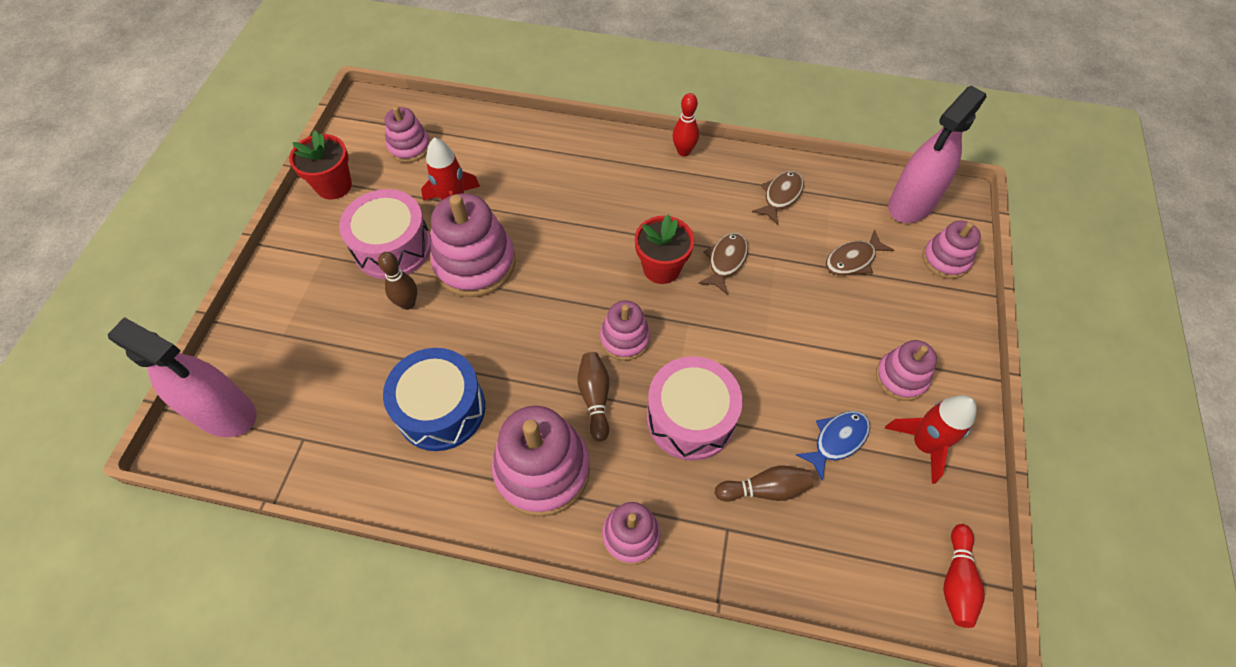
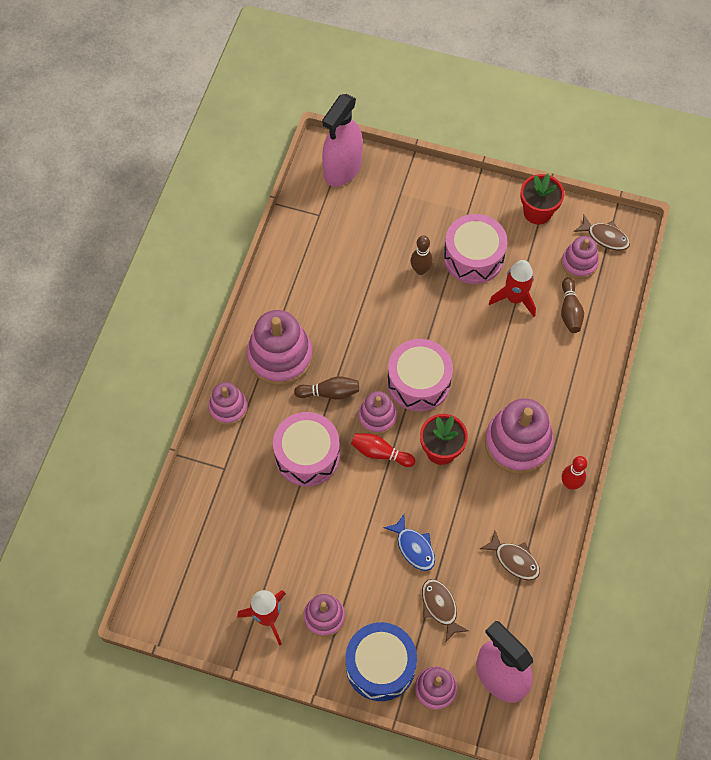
camera: 95 degrees right, 5 degrees up
(441, 409) = (331, 294): blue drum -> blue drum (380, 665)
(475, 263) = (454, 314): pink stacking toy -> pink stacking toy (518, 443)
(572, 296) = (418, 382): none -> pink drum
(725, 261) = (445, 501): brown fish -> brown fish (605, 237)
(765, 489) = (248, 497): brown bowling pin -> brown bowling pin (570, 311)
(837, 440) = (278, 555): blue fish -> blue fish (414, 547)
(956, 580) = (169, 611): red bowling pin -> red bowling pin (380, 453)

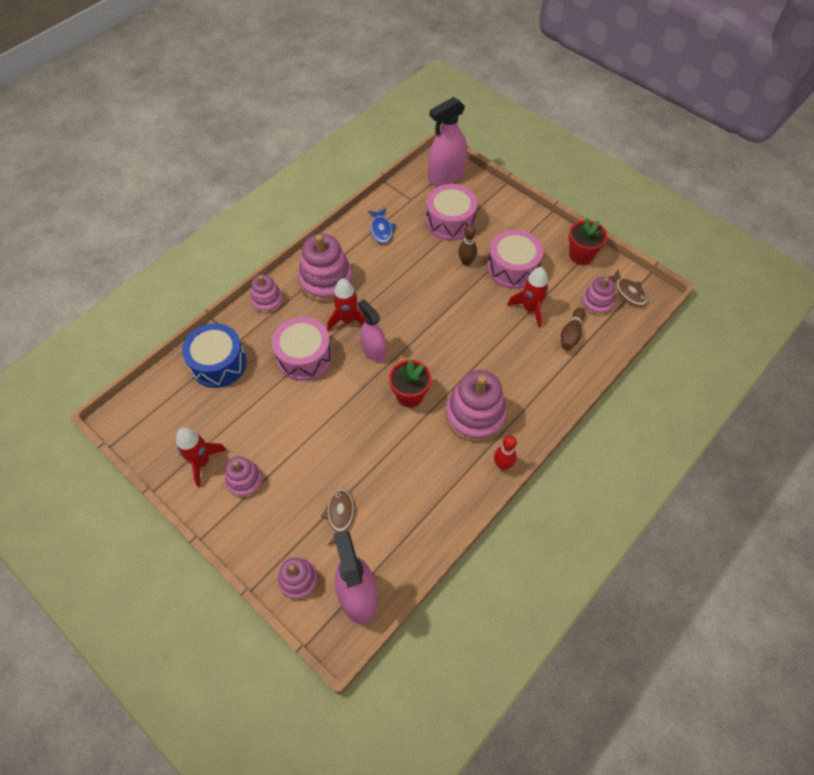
camera: 25 degrees right, 5 degrees down
(329, 393) = (347, 320): brown bowling pin -> red rocket
(377, 417) = (374, 351): pink stacking toy -> pink spray bottle
(380, 453) = (361, 378): red bowling pin -> none
(380, 665) = (265, 539): blue drum -> blue drum (218, 363)
(414, 547) = (346, 459): blue fish -> blue fish (381, 230)
(418, 382) = (420, 339): pink drum -> pink drum (450, 221)
(514, 560) = (422, 505): brown fish -> none

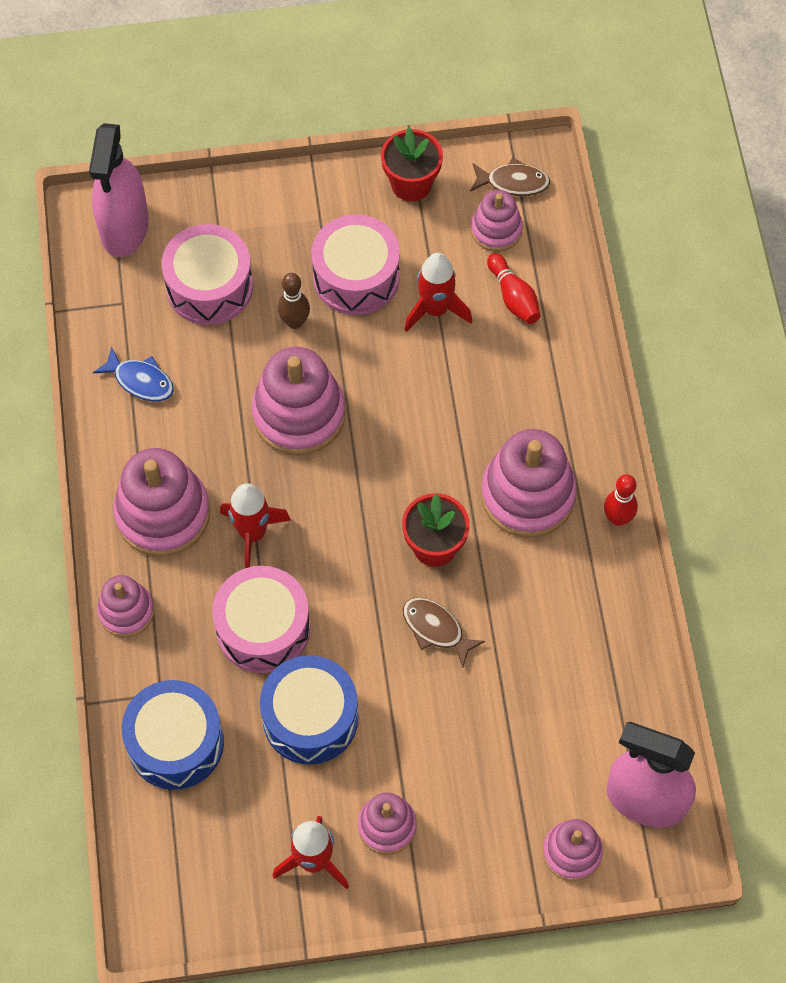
camera: 50 degrees left, 5 degrees up
(275, 407) = (310, 718): none -> blue drum
(340, 515) = (529, 747): brown fish -> brown fish (436, 629)
(374, 351) = (331, 538): pink spray bottle -> none
(423, 295) = (299, 414): none -> pink stacking toy
(571, 334) = (513, 297): brown bowling pin -> red bowling pin

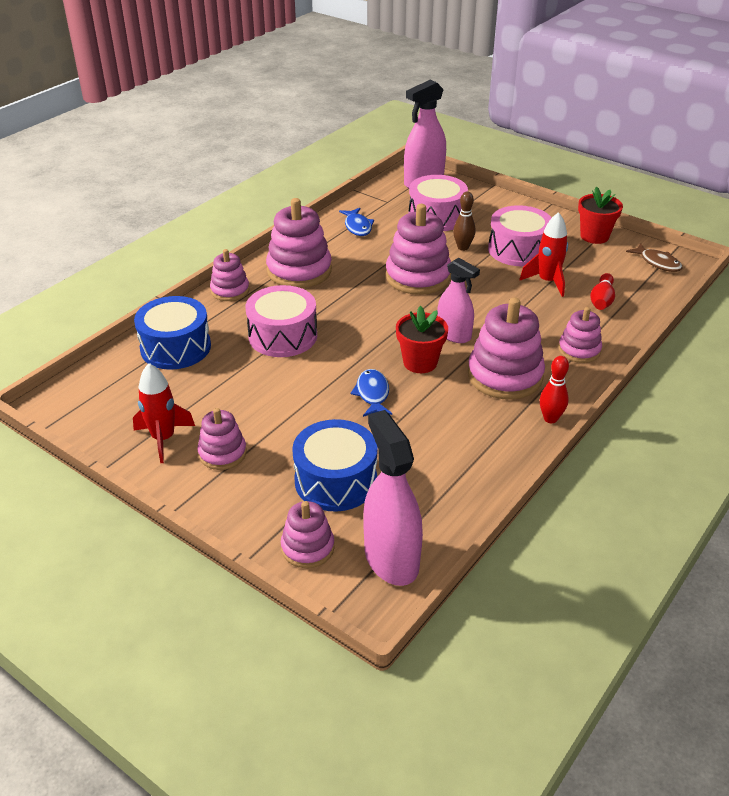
camera: 45 degrees right, 25 degrees down
(253, 533) = (331, 301): red rocket -> none
(310, 718) = (252, 383): blue drum -> blue drum (335, 480)
(425, 476) = (454, 334): none -> pink spray bottle
(436, 629) = (372, 394): brown fish -> blue fish
(496, 230) = (624, 273): pink stacking toy -> pink stacking toy (579, 350)

